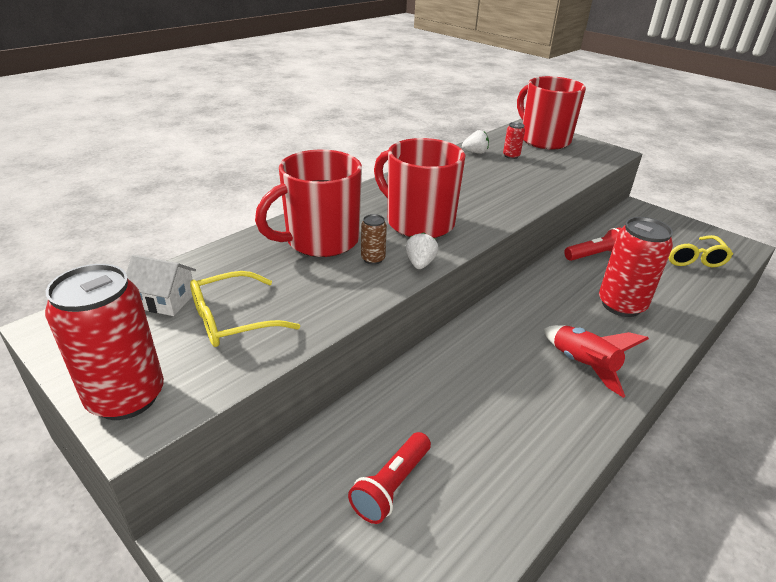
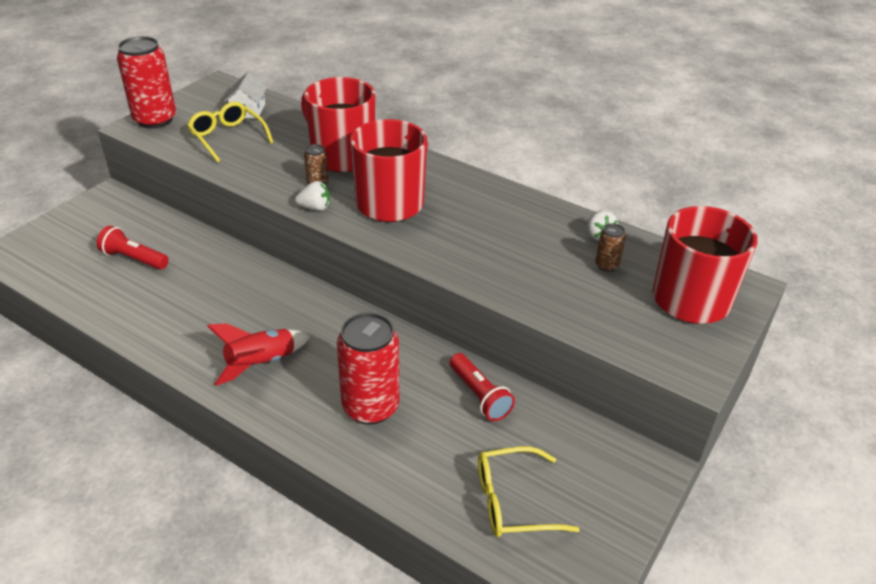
camera: 80 degrees right, 5 degrees up
(511, 156) = (606, 265): red can -> brown can

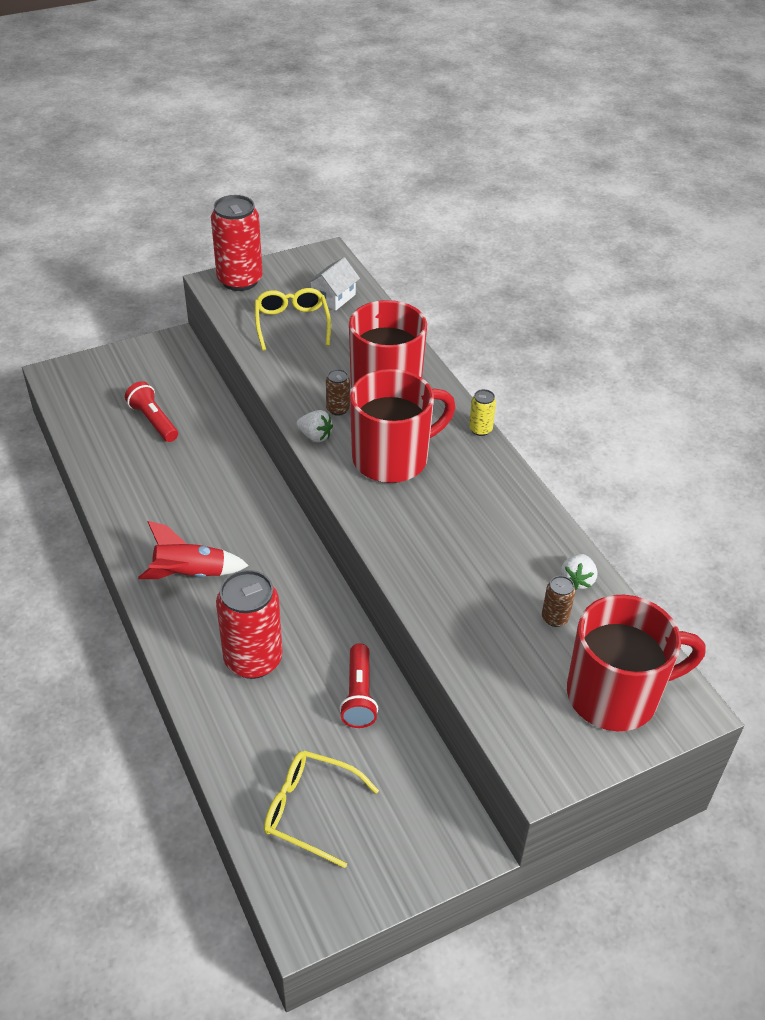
camera: 30 degrees right, 5 degrees up
(441, 163) = (480, 429): none -> yellow can

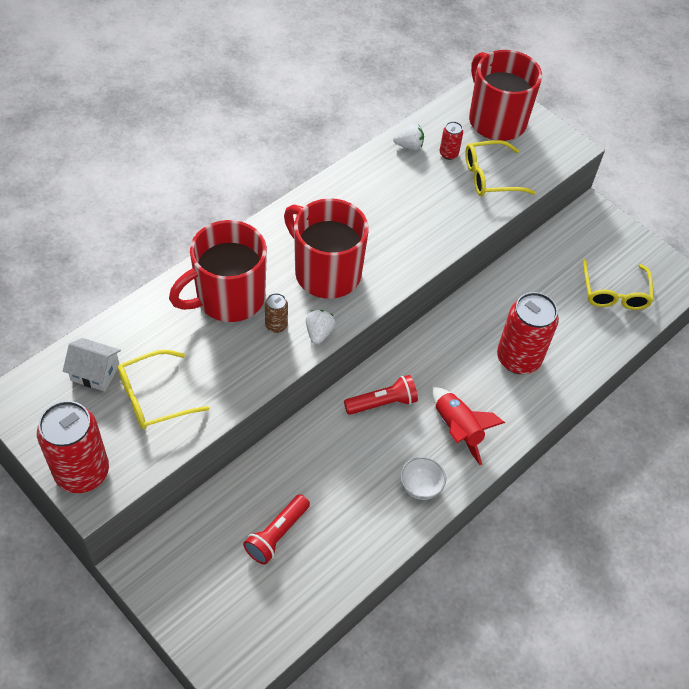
camera: 110 degrees left, 10 degrees up
(143, 526) = (420, 487): none -> white bowl
(359, 695) = (516, 287): red flashlight -> red flashlight (382, 403)
(480, 429) = (267, 220): yellow can -> none
(502, 651) = (490, 177): none -> yellow glasses
(555, 618) = (448, 154): brown can -> red can

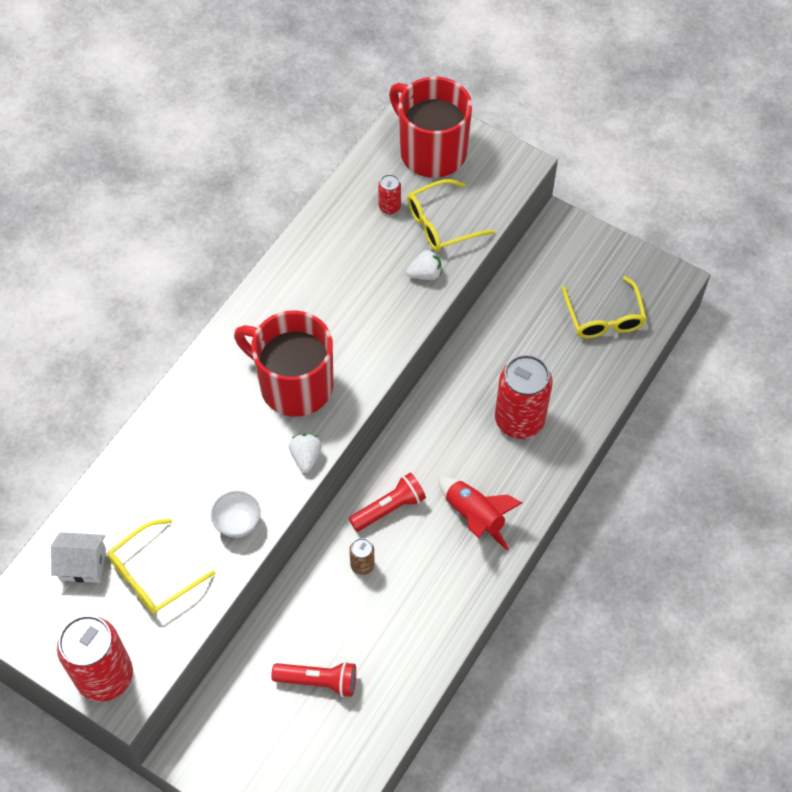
camera: 10 degrees left, 5 degrees up
(228, 298) = (198, 441): red mug -> none
(276, 325) = (258, 460): brown can -> brown can (362, 565)
(277, 535) = (318, 681): red flashlight -> red flashlight turned 105 degrees counterclockwise
(409, 146) = (344, 208): white strawberry -> white strawberry (425, 274)
(420, 487) = (452, 590): white bowl -> white bowl (237, 523)

